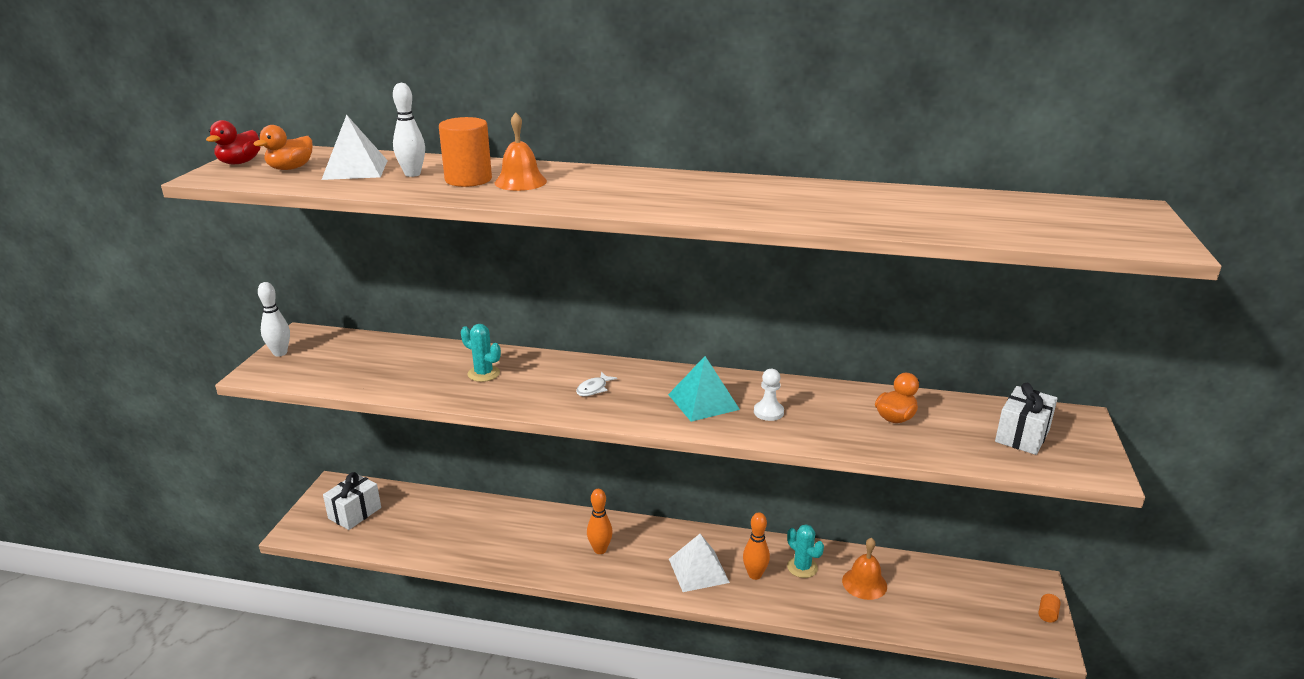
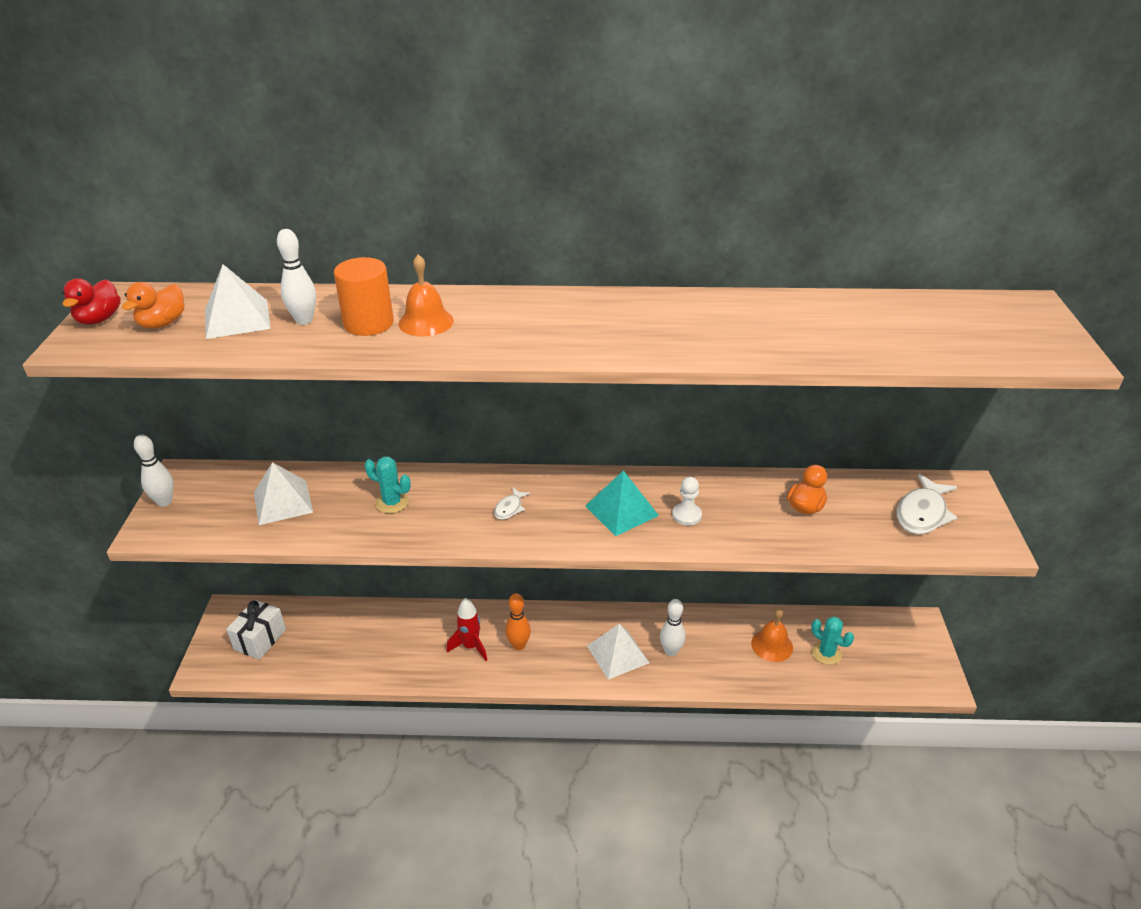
camera: 10 degrees left, 10 degrees up
(384, 363) = (283, 502): none -> white pyramid
(552, 545) = (470, 646): none -> red rocket
(754, 575) = (671, 651): orange bowling pin -> white bowling pin
(802, 567) = (712, 637): turquoise cactus -> turquoise cactus (826, 653)
(1022, 436) = (922, 513): white gift -> white fish
(1047, 614) = (935, 653): orange cylinder -> none

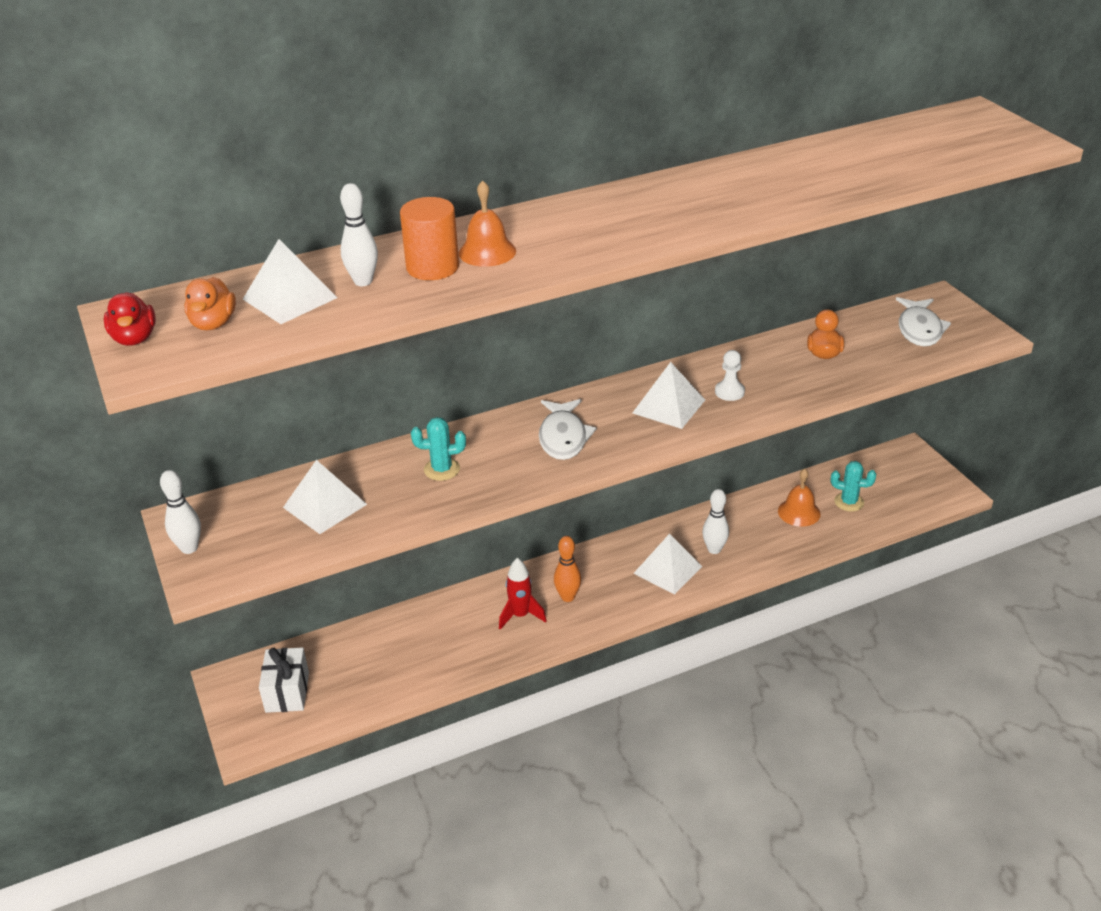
camera: 25 degrees left, 0 degrees up
(509, 508) = (563, 437): white fish -> white fish, size x1.91
(621, 510) = (669, 406): turquoise pyramid -> white pyramid

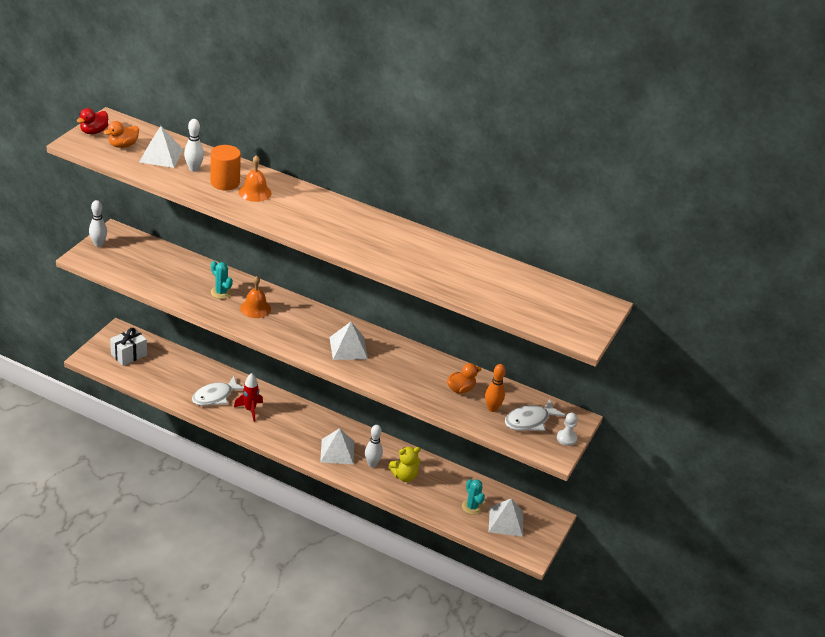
camera: 45 degrees right, 0 degrees up
(325, 505) = (161, 269): white pyramid -> white pyramid (506, 521)
(563, 437) = (285, 321): white fish -> white fish (215, 396)
(567, 597) = (279, 421): orange bowling pin -> orange bowling pin (492, 408)
(729, 392) = (384, 365): white pawn -> white pawn (566, 438)
(757, 532) = (404, 476): none -> yellow teddy bear
(799, 512) = (440, 488): orange bell -> orange bell (255, 308)

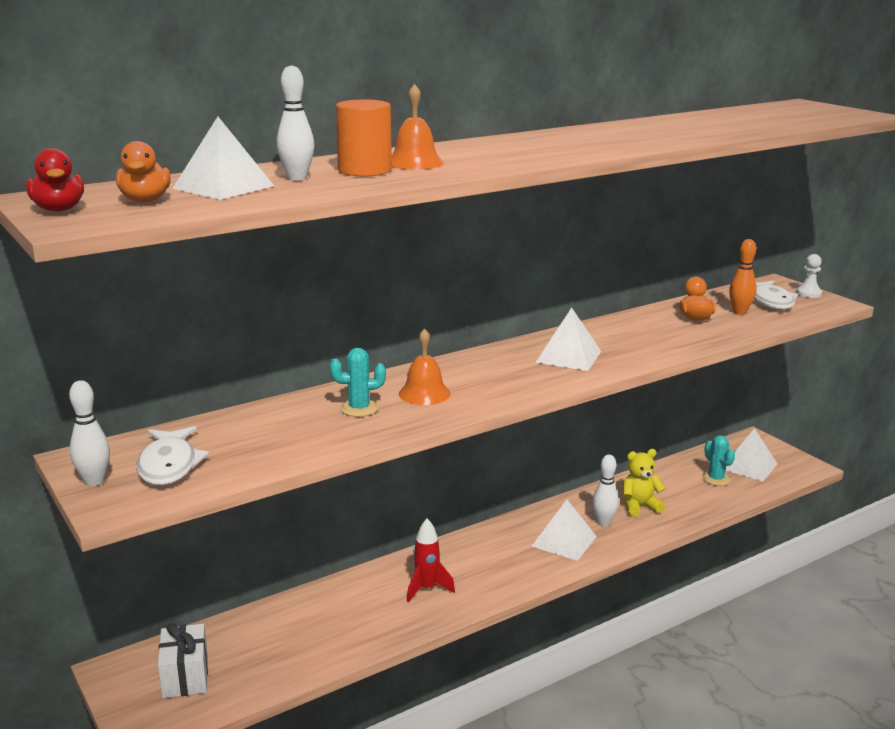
camera: 55 degrees left, 15 degrees down
(215, 396) = (370, 613): white fish -> white fish (169, 465)
(404, 476) = (639, 506): yellow teddy bear -> yellow teddy bear turned 120 degrees counterclockwise
(472, 507) = (716, 479): turquoise cactus -> turquoise cactus turned 60 degrees clockwise

